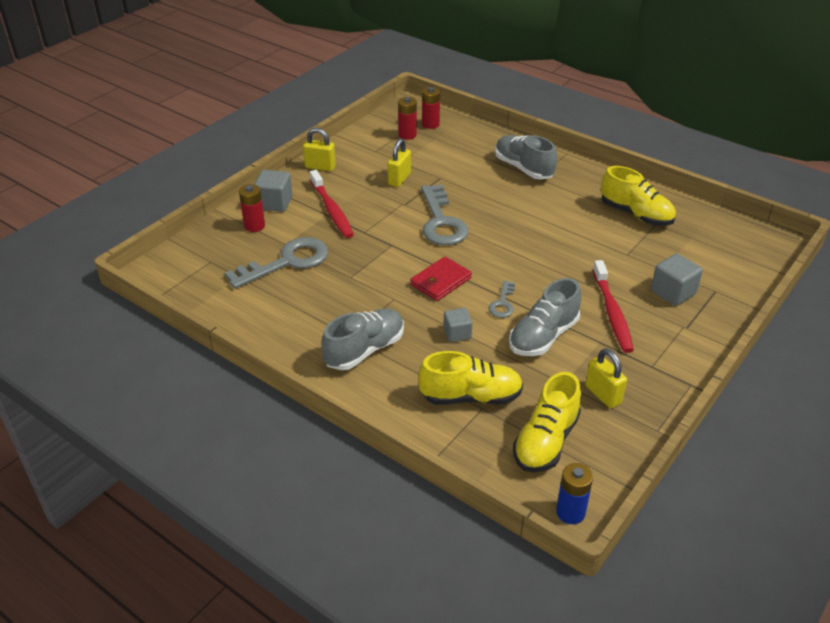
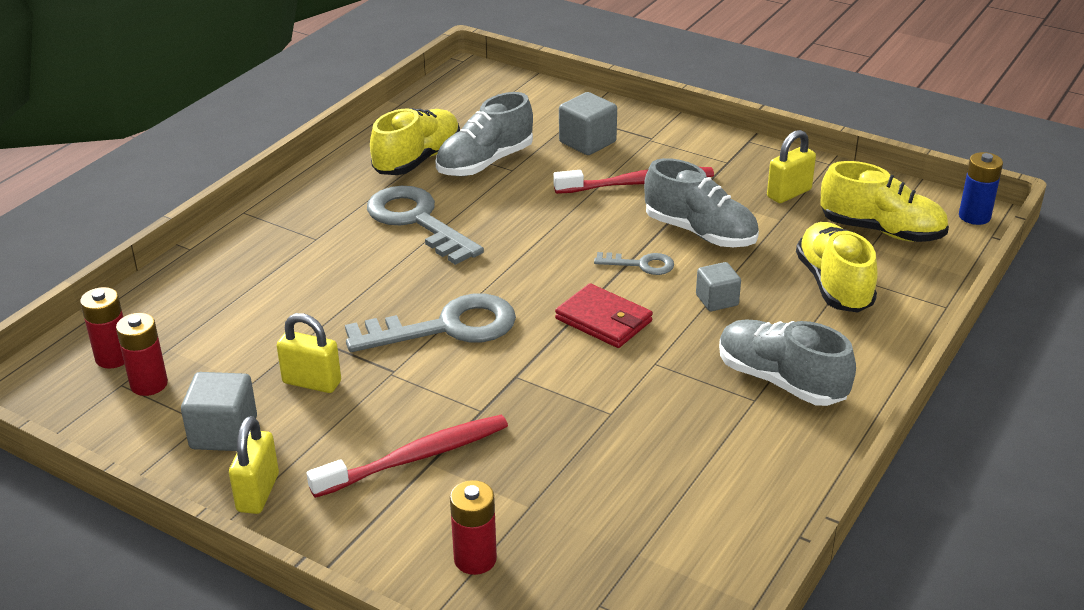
camera: 95 degrees left, 5 degrees down
(275, 203) = (392, 542): grey cube -> grey cube (224, 433)
(287, 262) = (584, 495): grey key -> grey key (417, 221)
(523, 168) = (286, 251): grey shoe -> grey shoe (485, 163)

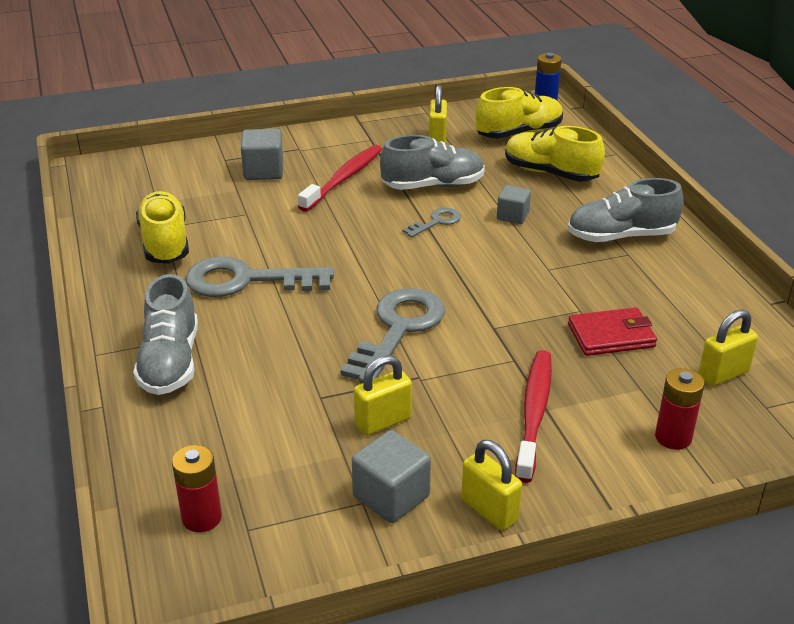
camera: 50 degrees left, 0 degrees up
(149, 384) = (270, 512): red battery -> none
(485, 163) = (219, 219): grey shoe -> grey shoe (170, 362)
(604, 320) = (478, 264): red wallet -> red wallet (611, 335)
(620, 552) = (723, 374): none -> yellow padlock

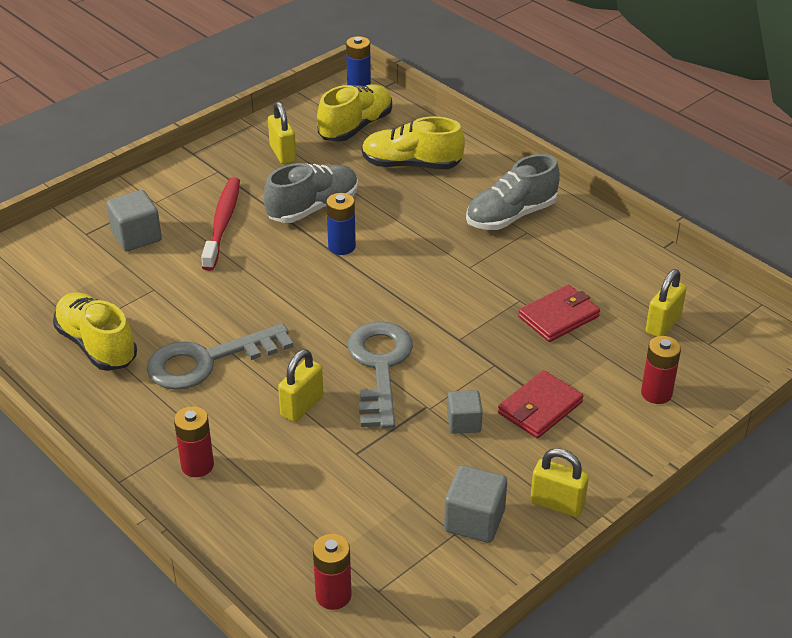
camera: 25 degrees left, 5 degrees up
(170, 362) = (197, 465): grey shoe -> red battery
(383, 422) = (424, 457): yellow padlock -> yellow padlock (302, 406)
(436, 222) = (342, 246): grey key -> blue battery
(512, 216) = (406, 221): grey cube -> grey cube (464, 423)
(534, 413) = (540, 408): red toothbrush -> red wallet

